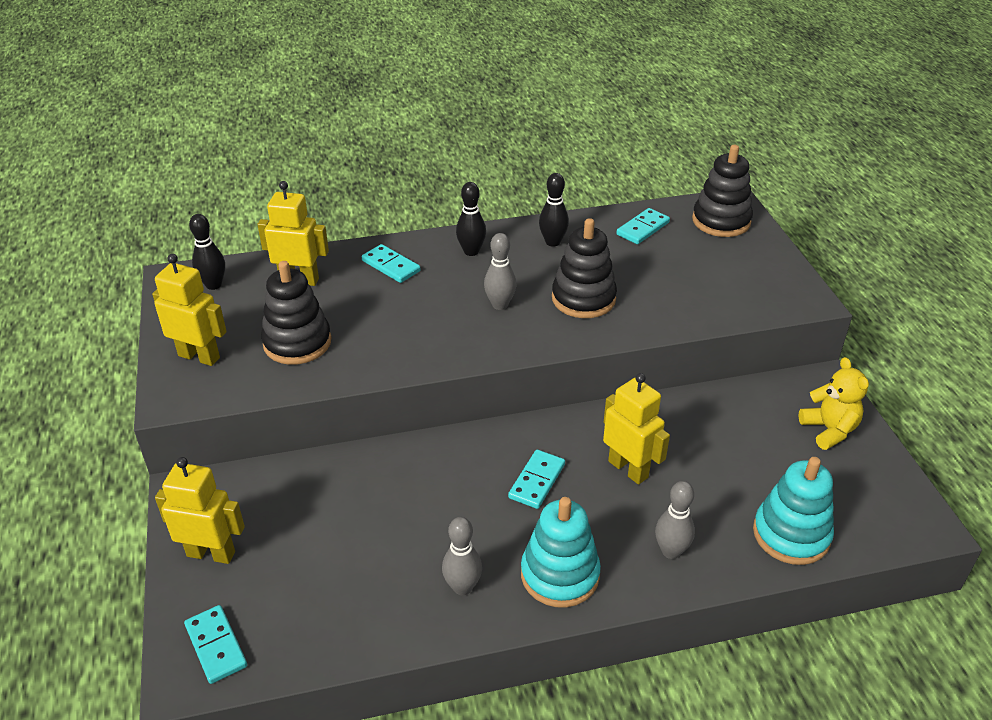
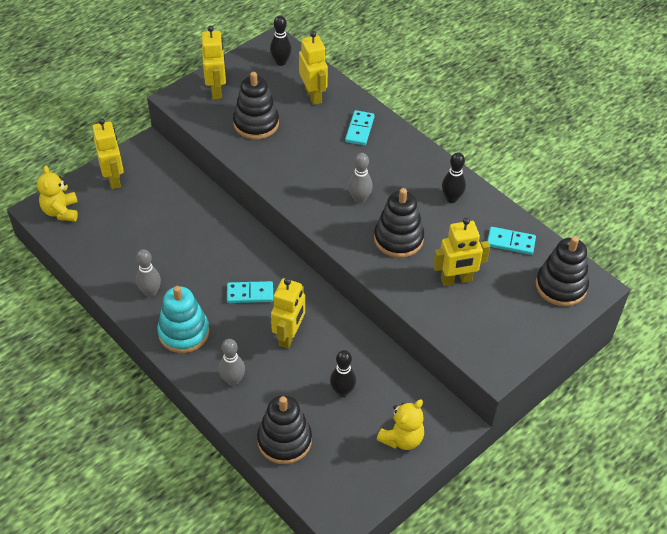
camera: 60 degrees right, 10 degrees up
(216, 646) = (61, 211): turquoise domino -> yellow teddy bear
(471, 251) = (406, 161): black bowling pin -> black bowling pin (342, 391)
(671, 281) = (456, 280): none -> yellow robot
(791, 534) = (284, 440): turquoise stacking toy -> black stacking toy

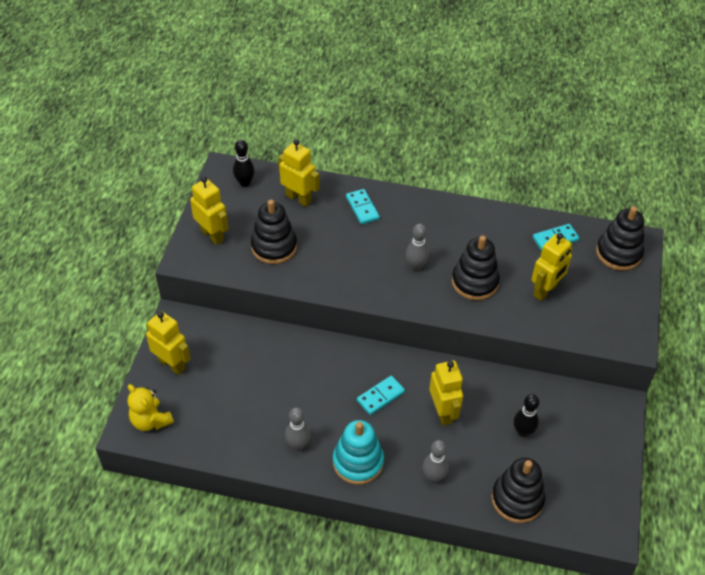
camera: 35 degrees left, 0 degrees up
(402, 438) = (597, 441): yellow teddy bear -> none
(451, 198) = (483, 227): black bowling pin -> none

